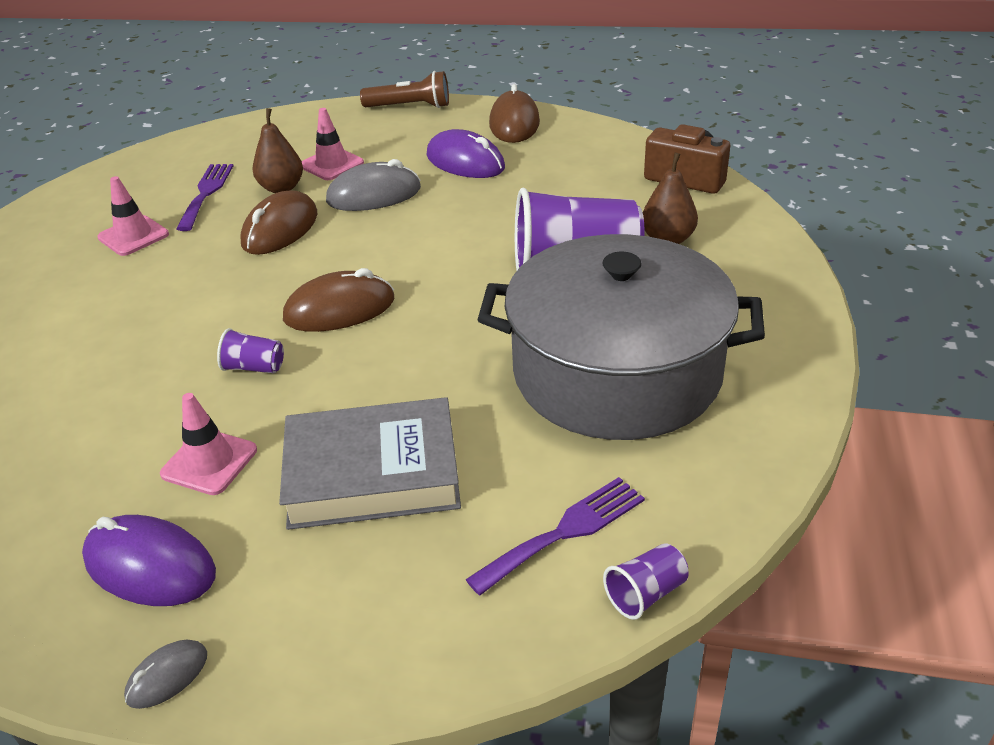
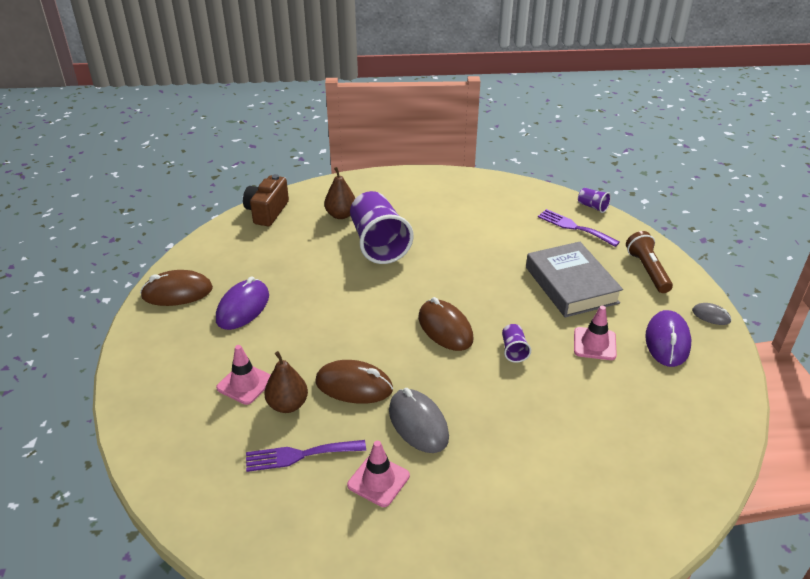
camera: 105 degrees left, 0 degrees up
(374, 195) = (297, 346): grey mouse -> grey mouse (418, 423)
(410, 107) = (132, 359): brown flashlight -> brown flashlight (647, 270)
(617, 372) = (466, 222): grey pot -> none

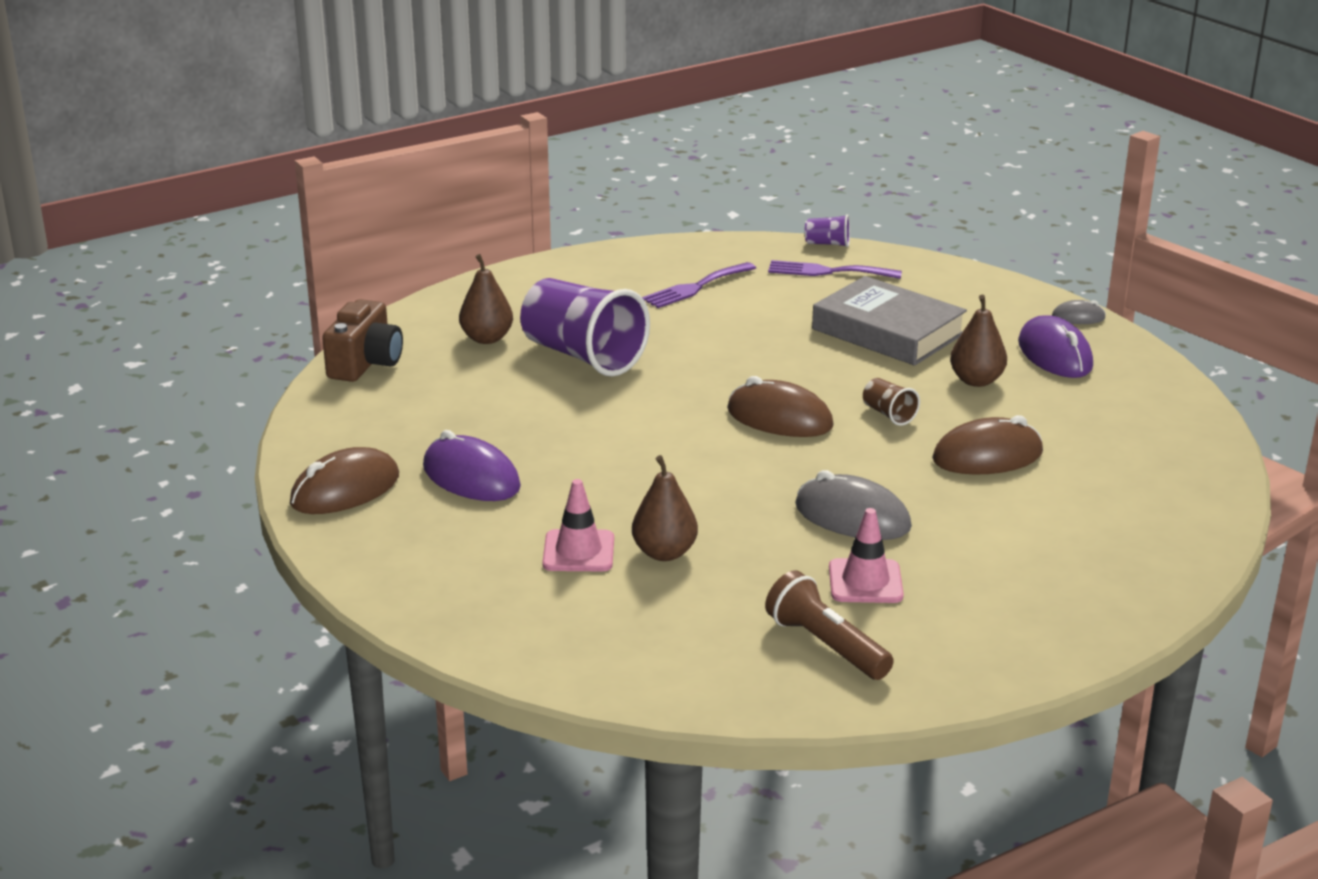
camera: 30 degrees left, 10 degrees down
(243, 308) = (471, 477): purple mouse -> purple mouse turned 45 degrees counterclockwise
(267, 212) = (365, 363): brown camera -> brown camera turned 150 degrees counterclockwise
(299, 455) = (740, 593): purple fork -> purple fork (695, 287)
(354, 386) = (729, 508): brown mouse -> brown mouse (987, 456)
(513, 350) = (888, 414): purple cup -> brown cup
(594, 344) = (976, 381): pink traffic cone -> brown pear
(647, 270) = (963, 293): brown flashlight -> brown flashlight (826, 645)

